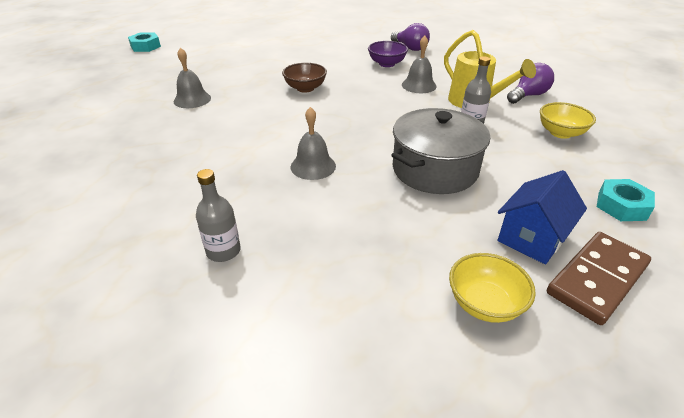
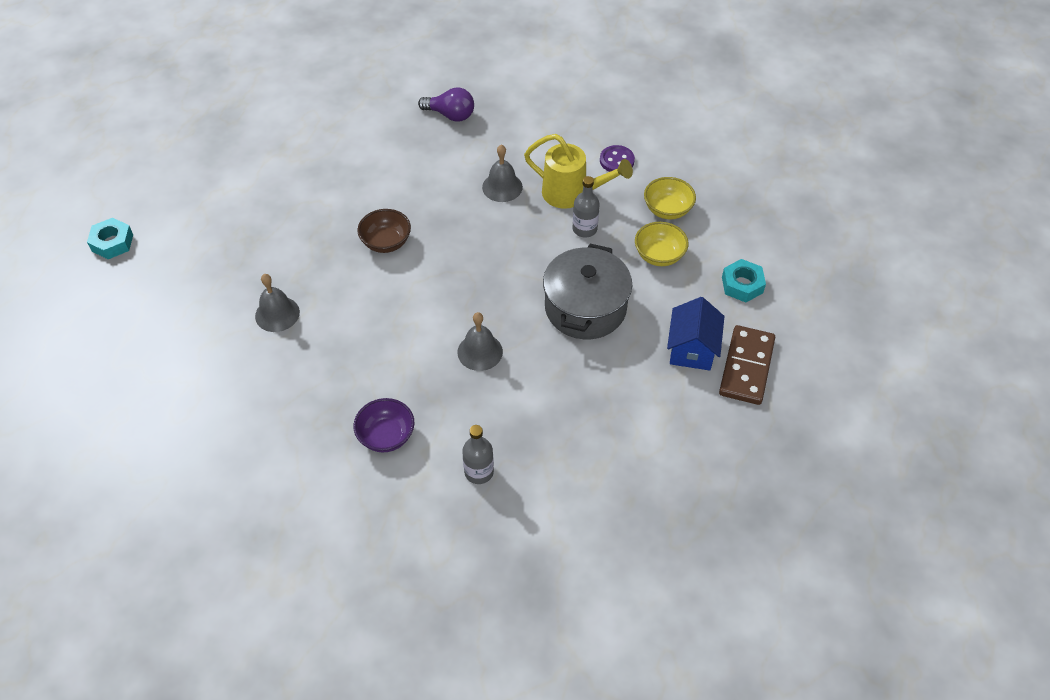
camera: 30 degrees left, 15 degrees up
(386, 64) = (444, 159): purple bowl -> purple bowl (386, 436)
(484, 304) = (685, 423): yellow bowl -> yellow bowl (659, 255)
(528, 95) = (617, 160): purple light bulb -> purple button

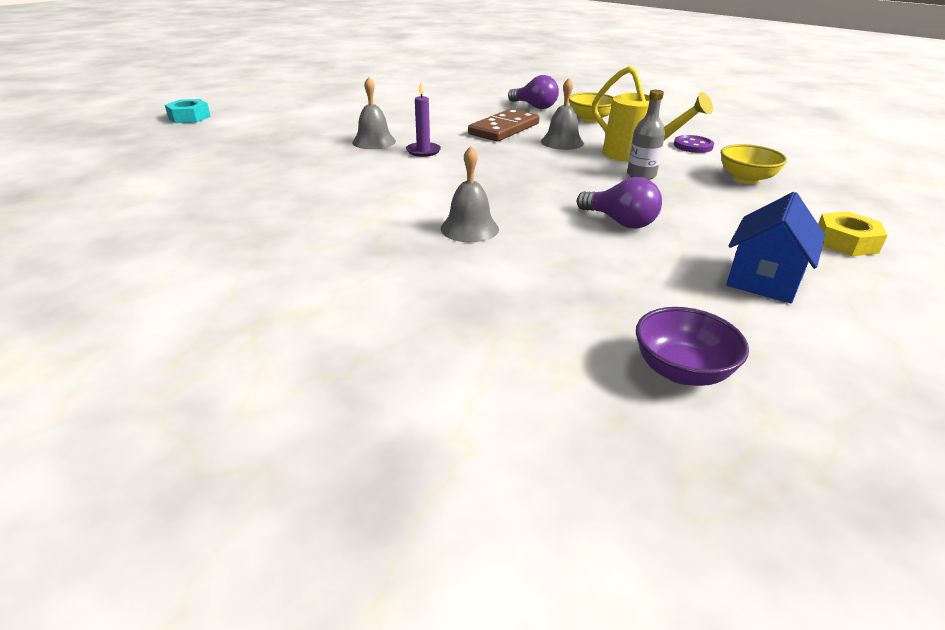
camera: 20 degrees right, 20 degrees down
(277, 314) = (279, 169): grey bell -> grey bell (374, 141)
(386, 242) = (423, 151): brown bowl -> purple candle
(386, 436) = (303, 266): purple bowl -> purple bowl (681, 371)
(479, 472) = (393, 324): grey bottle -> none
(585, 307) = (620, 222): grey pot -> purple light bulb
(659, 255) = (729, 204): yellow bowl -> yellow bowl (590, 119)
(742, 285) = (846, 242): turquoise nut -> yellow nut
(746, 367) = (854, 312): brown domino -> brown domino (504, 129)

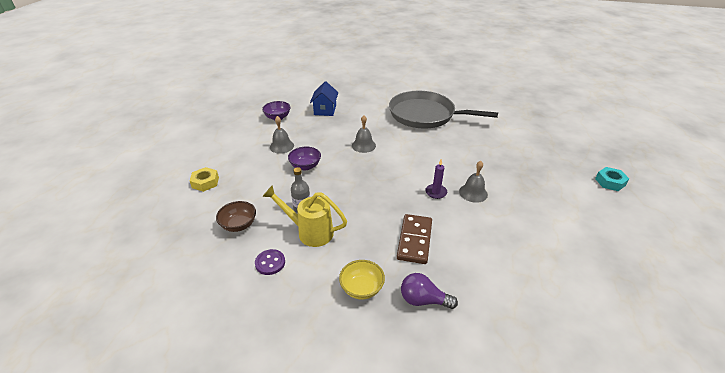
camera: 155 degrees right, 5 degrees up
(238, 255) = (425, 115): none -> grey pan
(562, 142) = (364, 234): grey bell -> grey bell (281, 146)
(620, 222) = (305, 166): purple light bulb -> purple bowl
(746, 179) = (239, 225): yellow bowl -> brown bowl
(763, 280) = (248, 152): blue house -> blue house (325, 110)

